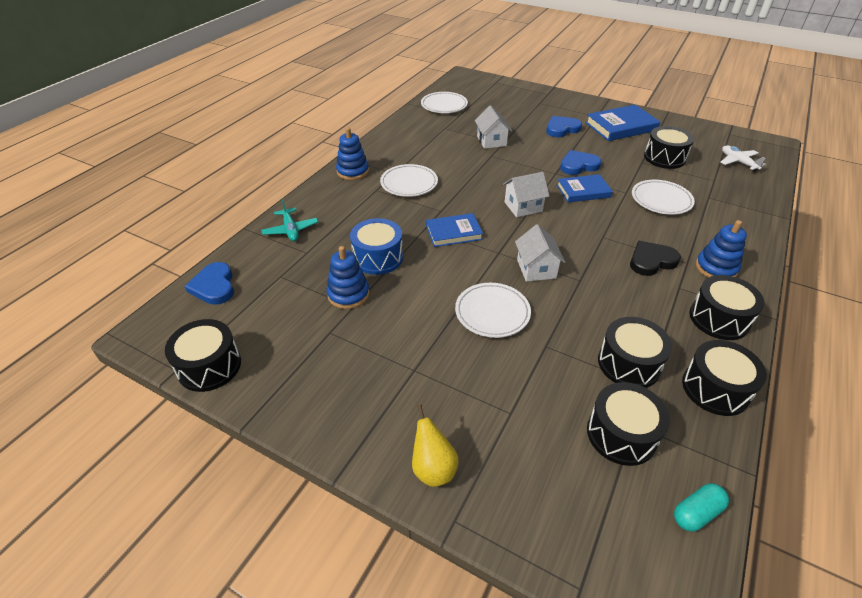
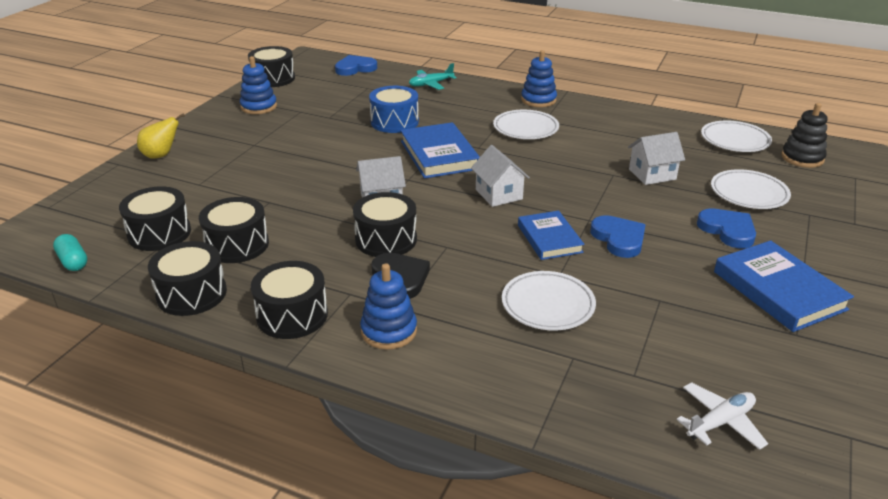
camera: 85 degrees right, 10 degrees down
(348, 294) = (344, 114): blue stacking toy -> blue stacking toy (259, 107)
(453, 233) = (439, 155): blue book -> blue book, size x1.51
(471, 90) = (802, 158): none -> black stacking toy
(492, 313) = (316, 176): white plate -> white plate (749, 193)
(664, 158) = (687, 326): black drum -> black drum (386, 239)

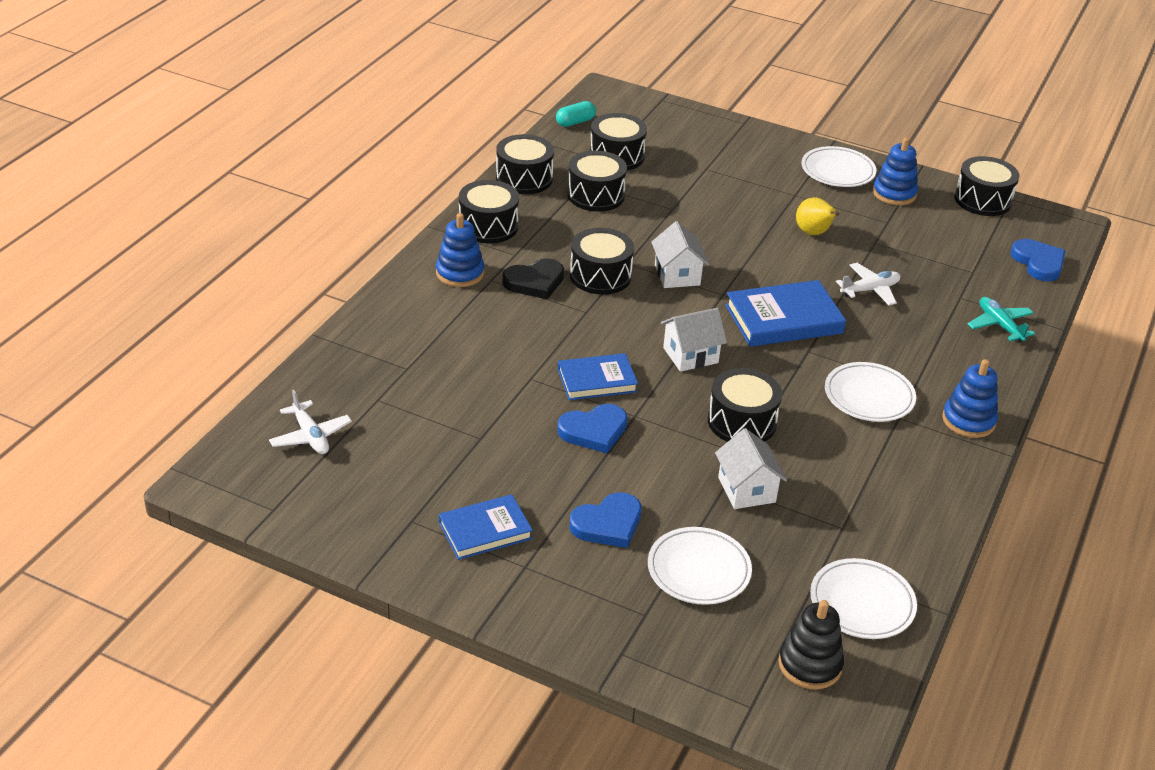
camera: 90 degrees right, 5 degrees up
(161, 155) = (764, 143): yellow pear -> yellow pear (813, 233)
(394, 122) = (870, 290): blue drum -> white plane
(547, 305) = (483, 364): white plate -> white plate (837, 171)
(575, 174) = (742, 422): none -> black drum
(778, 290) = (485, 531): blue book -> blue book, size x0.66

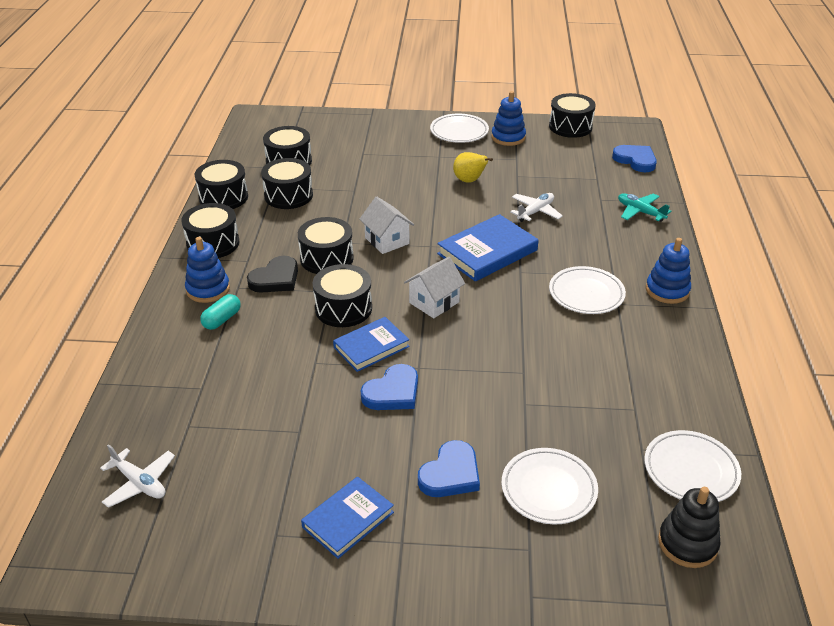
camera: 20 degrees left, 0 degrees up
(575, 122) = (242, 144): turquoise capsule -> turquoise capsule (222, 319)
(742, 422) = (505, 345): black drum -> black drum (343, 308)
(746, 490) = (543, 402): white house -> none

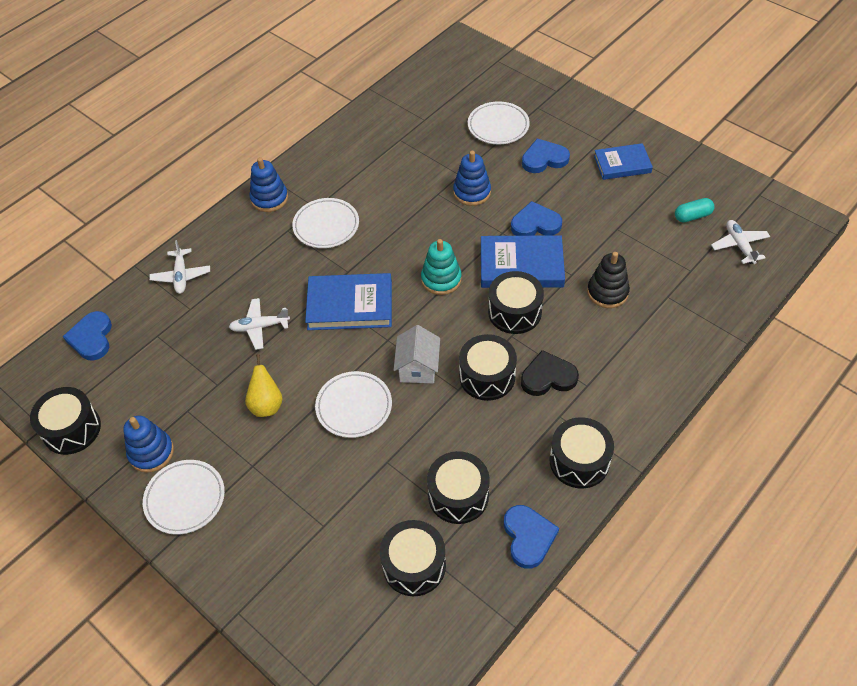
camera: 140 degrees left, 15 degrees up
(208, 289) = (614, 398): blue stacking toy -> blue stacking toy (472, 192)
(222, 319) = (620, 355): turquoise capsule -> turquoise capsule (692, 216)
(223, 197) = (528, 537): black drum -> blue heart
(371, 347) = (521, 265): blue book -> blue book, size x1.51
(434, 302) = (441, 279): white house -> turquoise stacking toy
(640, 212) = (181, 276): turquoise plane -> white plane
(687, 543) = (458, 74): black stacking toy -> black stacking toy (607, 292)
(690, 470) = (413, 98): white plate -> white plate (354, 407)

